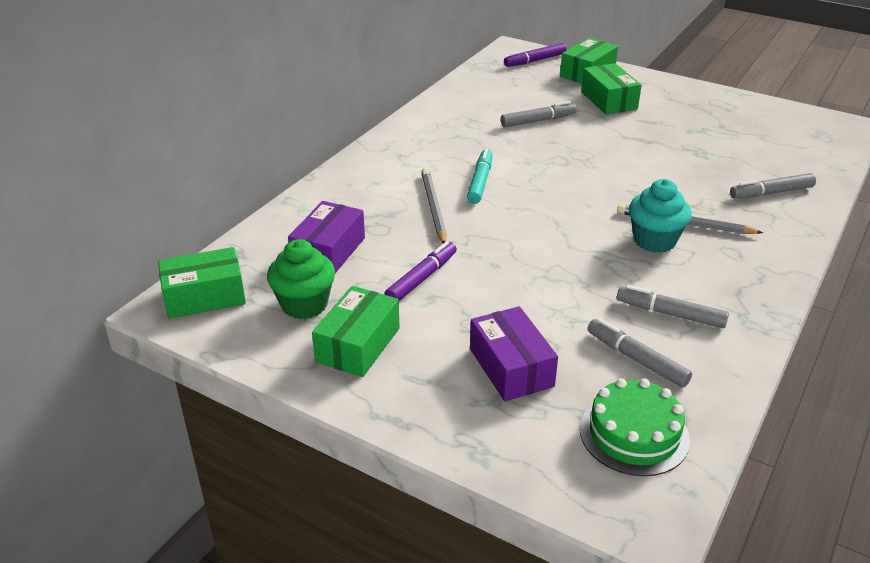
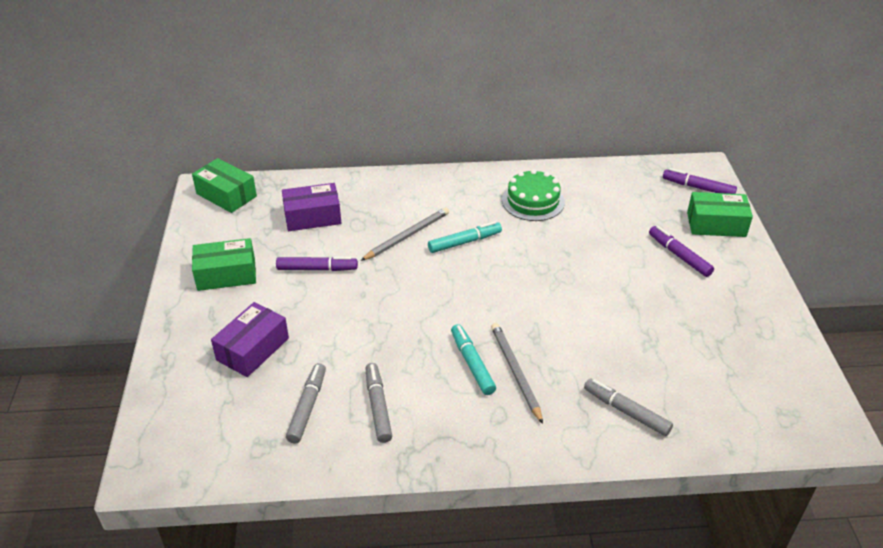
camera: 55 degrees right, 5 degrees up
(304, 305) = (249, 235): green cupcake -> none
(538, 121) = (592, 232): grey marker -> none
(609, 100) = (679, 255): green box -> purple marker
(634, 434) = (224, 434): green cake -> green cake (533, 201)
(654, 241) = (472, 363): turquoise cupcake -> turquoise marker

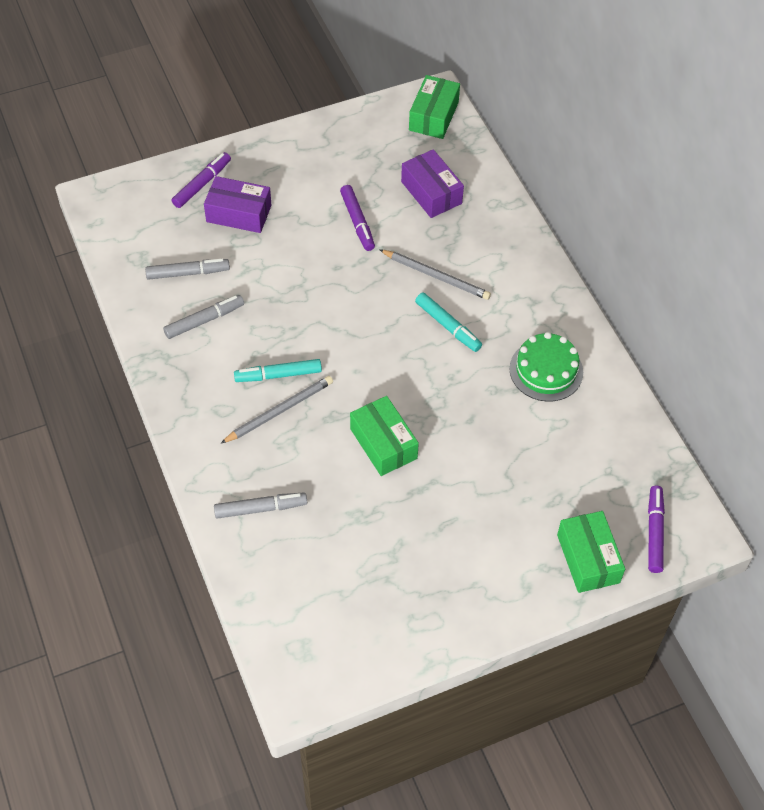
camera: 70 degrees right, 15 degrees up
(226, 274) = (322, 160): green box -> green box (383, 443)
(472, 363) = (278, 375): turquoise marker -> turquoise marker turned 150 degrees counterclockwise
(626, 411) = (260, 508): grey marker -> grey marker turned 60 degrees clockwise
(679, 255) = (512, 526): purple marker -> purple marker (202, 184)

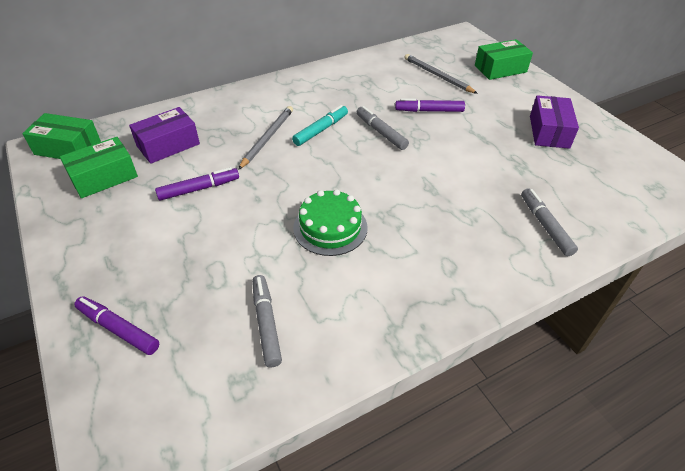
camera: 95 degrees left, 10 degrees down
(204, 320) = (336, 297): grey marker -> grey marker (381, 132)
(239, 213) = (175, 285): purple box -> purple box (549, 131)
(278, 375) = (395, 228): turquoise marker -> none
(279, 411) = (436, 223): grey pencil -> grey pencil (437, 76)
(383, 443) = (447, 158): green box -> green box (104, 177)
(546, 370) = (355, 85): green cake -> green cake (330, 227)
(654, 532) = (469, 48): purple marker -> purple marker (429, 111)

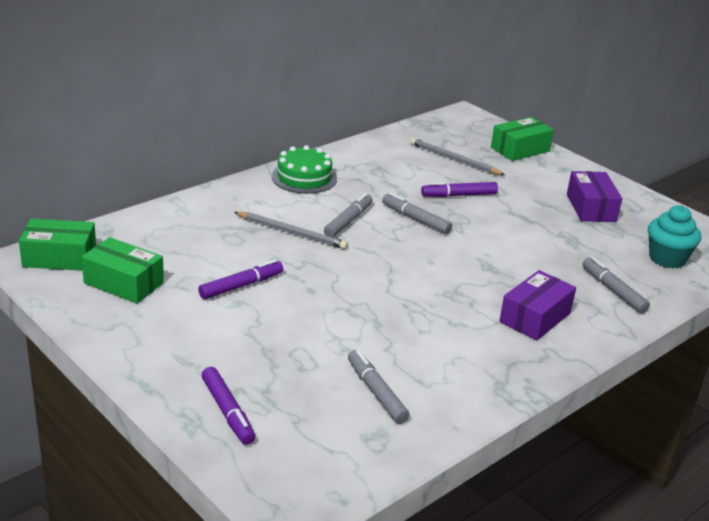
camera: 15 degrees left, 15 degrees down
(104, 177) = (124, 283): green box -> green box turned 75 degrees clockwise
(118, 329) = (227, 411): purple marker -> purple marker turned 135 degrees counterclockwise
(168, 145) = (180, 247): purple box -> purple box (535, 317)
(267, 138) = (292, 233): grey pencil -> grey pencil turned 105 degrees clockwise
(321, 130) = (348, 221): turquoise marker -> grey marker
(330, 227) = (401, 309): green cake -> green cake (304, 177)
(611, 193) = (667, 258): none -> turquoise cupcake

